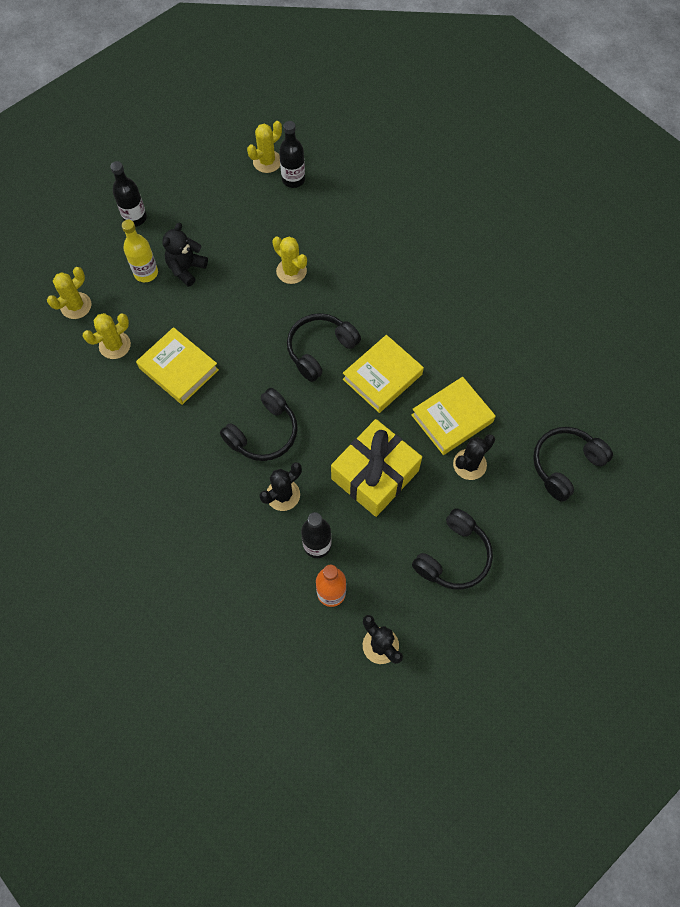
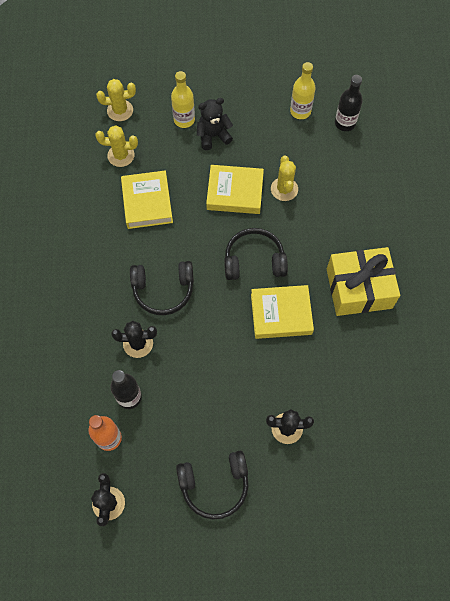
camera: 40 degrees right, 0 degrees up
(135, 218) = (210, 76): black bottle -> none
(245, 195) = (300, 111): none -> yellow bottle
(267, 161) = (337, 97): yellow cactus -> none
(375, 475) = (212, 380): yellow gift -> yellow gift (359, 288)
(452, 418) = (304, 384): yellow book -> yellow book (235, 192)
(565, 464) = (359, 487): black headphones -> none

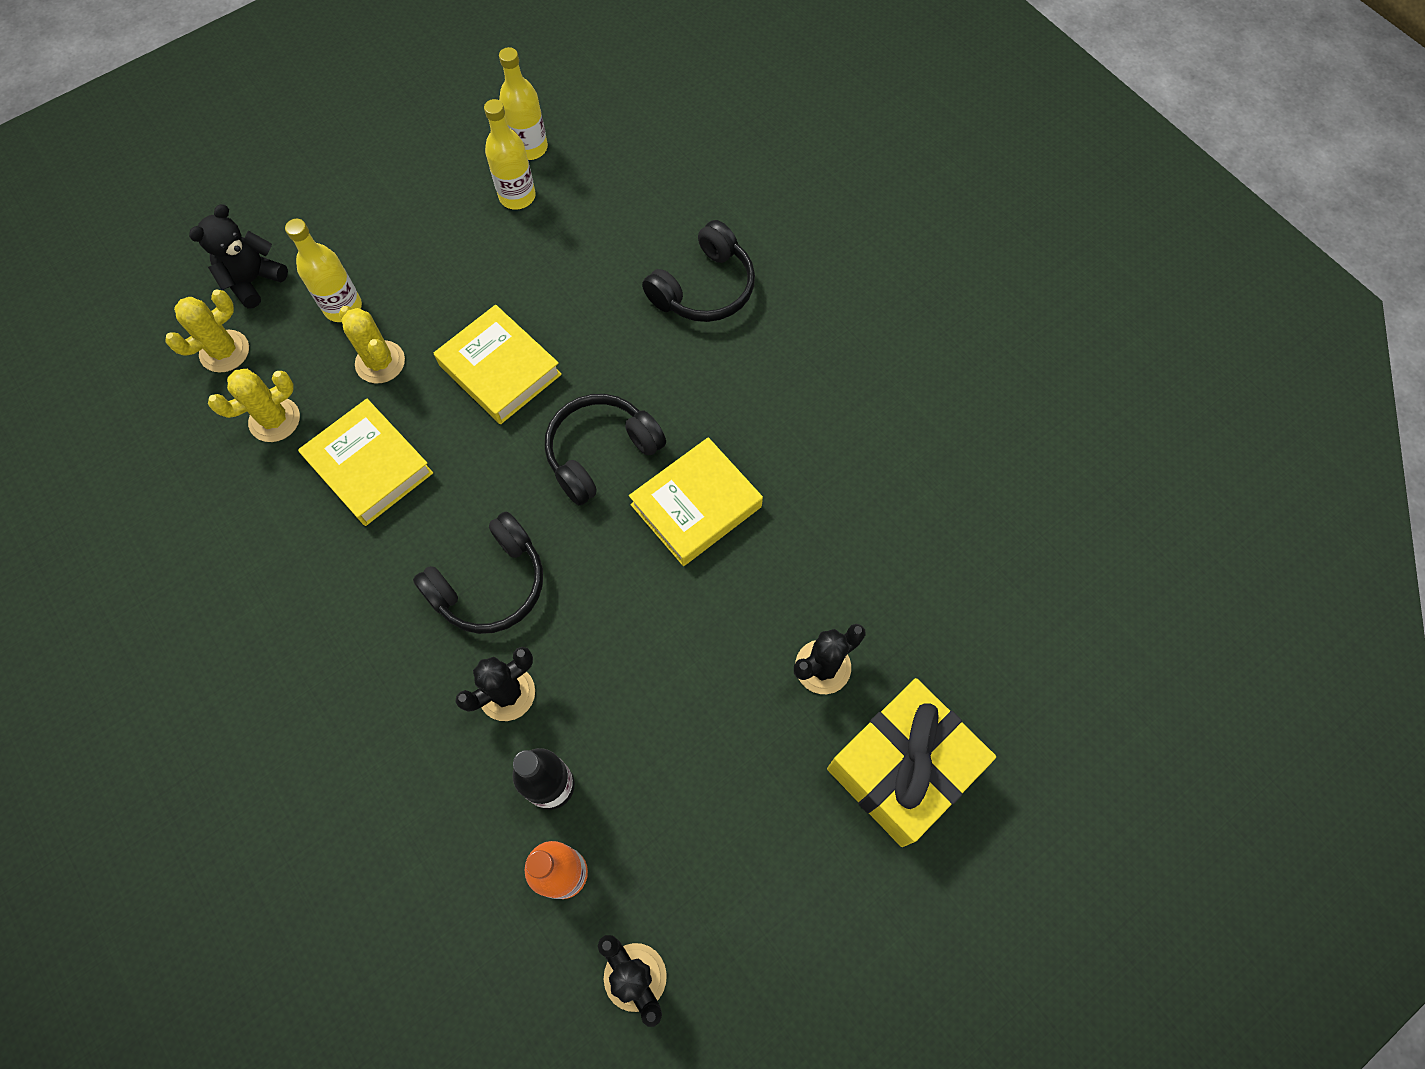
camera: 35 degrees left, 0 degrees up
(213, 136) = (407, 305): black teddy bear -> black teddy bear (253, 281)
(215, 485) = (778, 827): black headphones -> black headphones (704, 289)
(235, 192) = (500, 369): yellow book -> yellow book turned 75 degrees clockwise
(284, 189) = (572, 322): yellow cactus -> yellow cactus (380, 362)
(323, 90) = (530, 148): none -> yellow bottle
(345, 123) = (595, 177): black bottle -> none
(359, 288) = (781, 398): yellow gift -> yellow gift (902, 768)

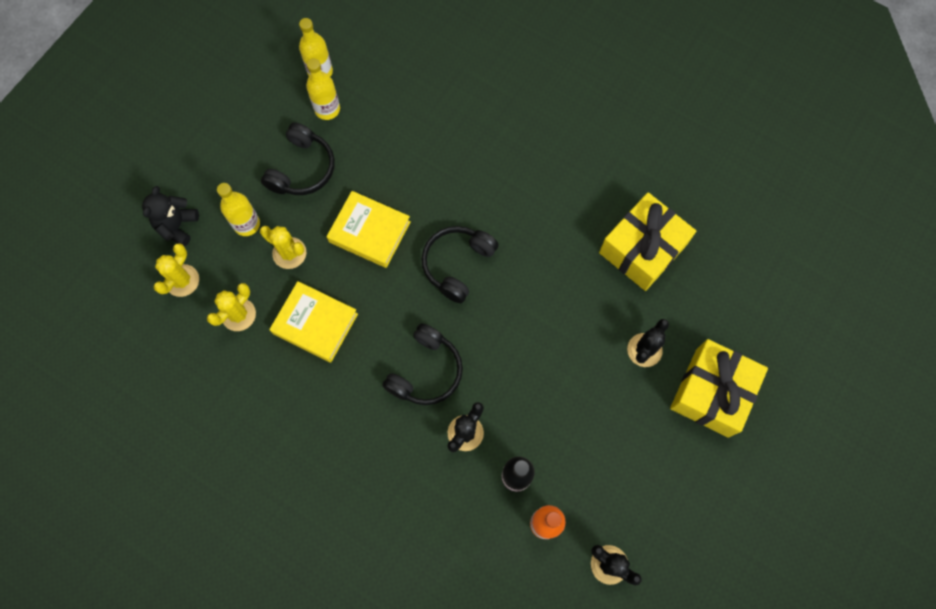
camera: 20 degrees left, 5 degrees up
(696, 505) = (530, 278): yellow book -> none
(704, 289) = (477, 134): black headphones -> black headphones (302, 169)
(878, 520) = (642, 249): none -> yellow gift

